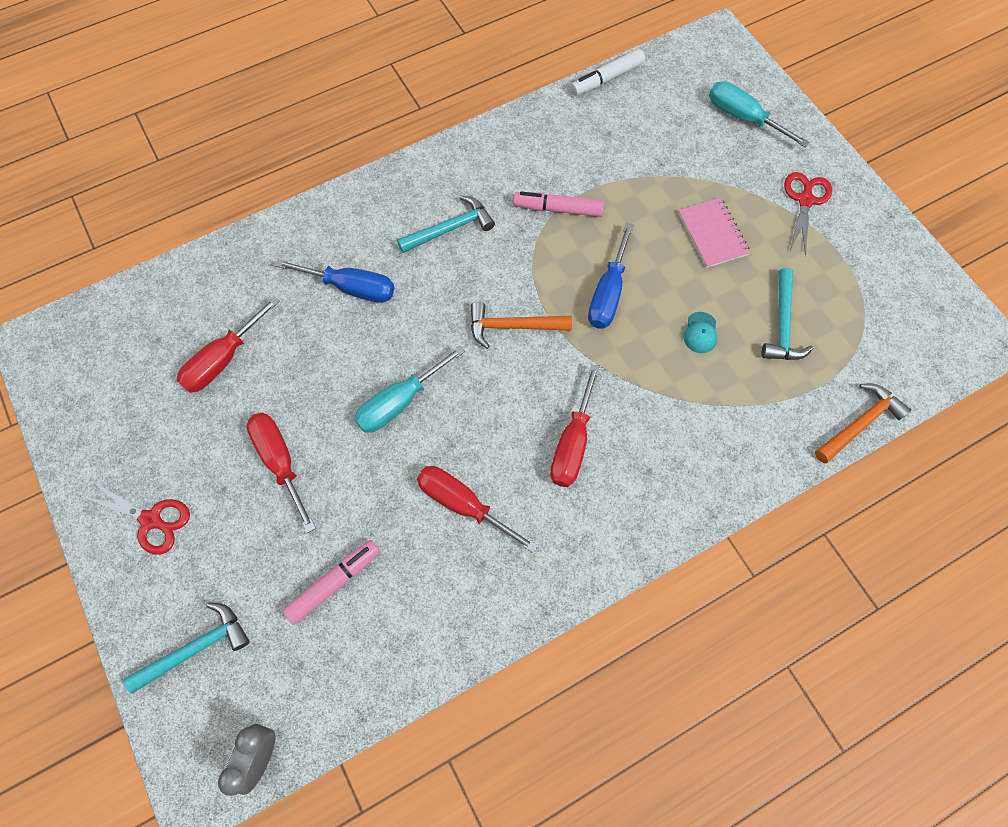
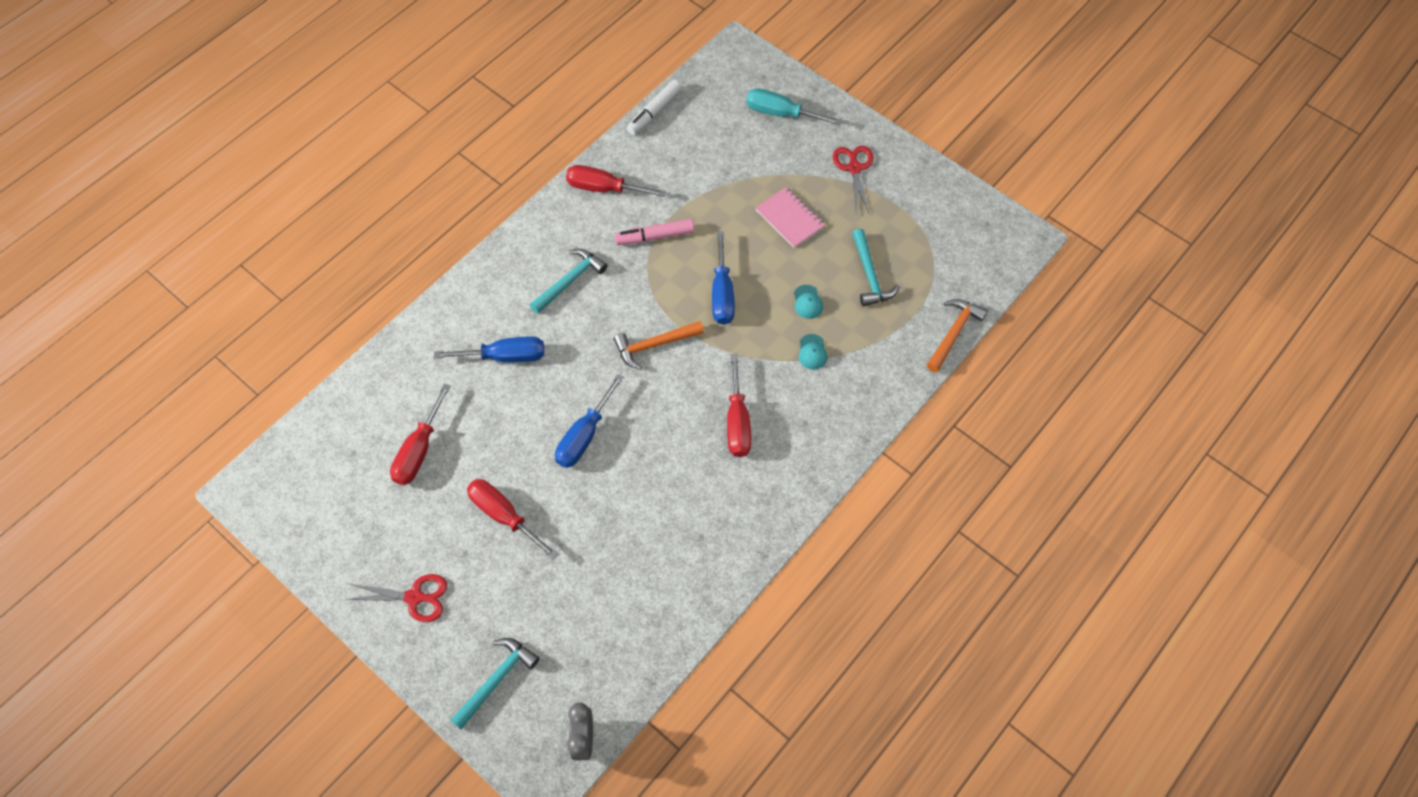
camera: 20 degrees left, 5 degrees down
(334, 583) = (588, 592): pink marker -> none
(399, 402) = (584, 435): turquoise screwdriver -> blue screwdriver
(463, 504) = (668, 497): red screwdriver -> red screwdriver (604, 188)
(686, 391) = (812, 352): none -> turquoise cap

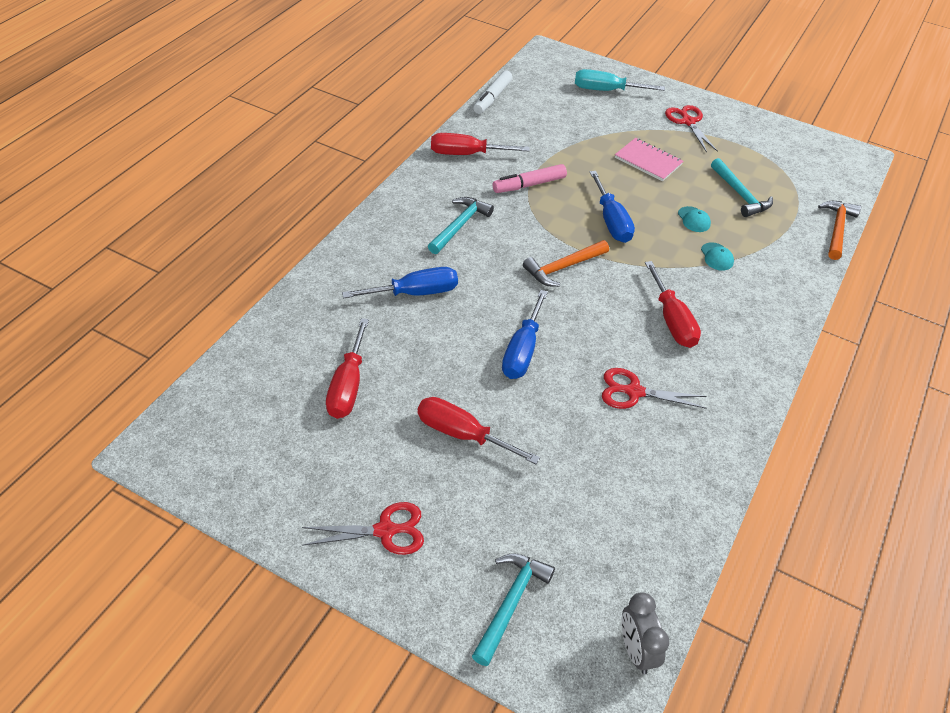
camera: 15 degrees left, 15 degrees down
(672, 495) = (634, 392): none -> red scissors

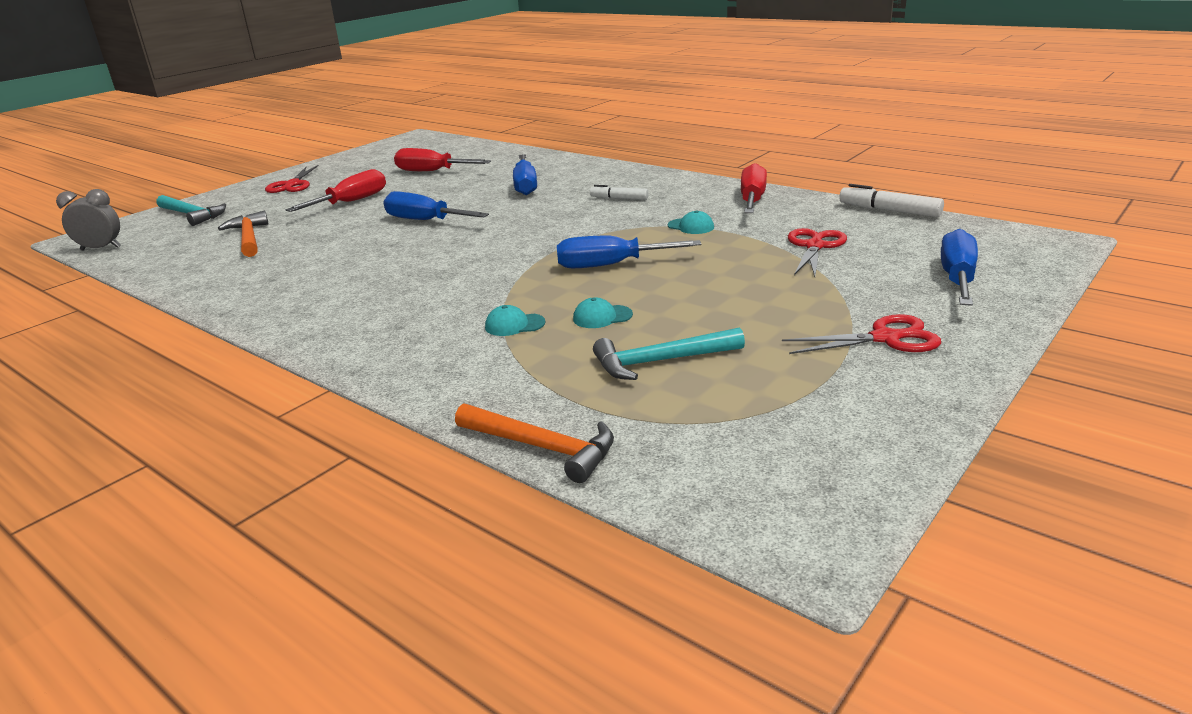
camera: 105 degrees right, 20 degrees down
(459, 225) = (619, 198): turquoise hammer -> white marker
(529, 185) = (691, 226): pink marker -> turquoise cap
(563, 267) = (534, 239): orange hammer -> orange hammer (249, 238)
(606, 90) = (957, 278): turquoise screwdriver -> blue screwdriver
(634, 392) = (333, 262): red scissors -> red scissors (814, 246)
(648, 161) = (752, 296): pink notebook -> none
(672, 320) = (415, 286): red screwdriver -> none

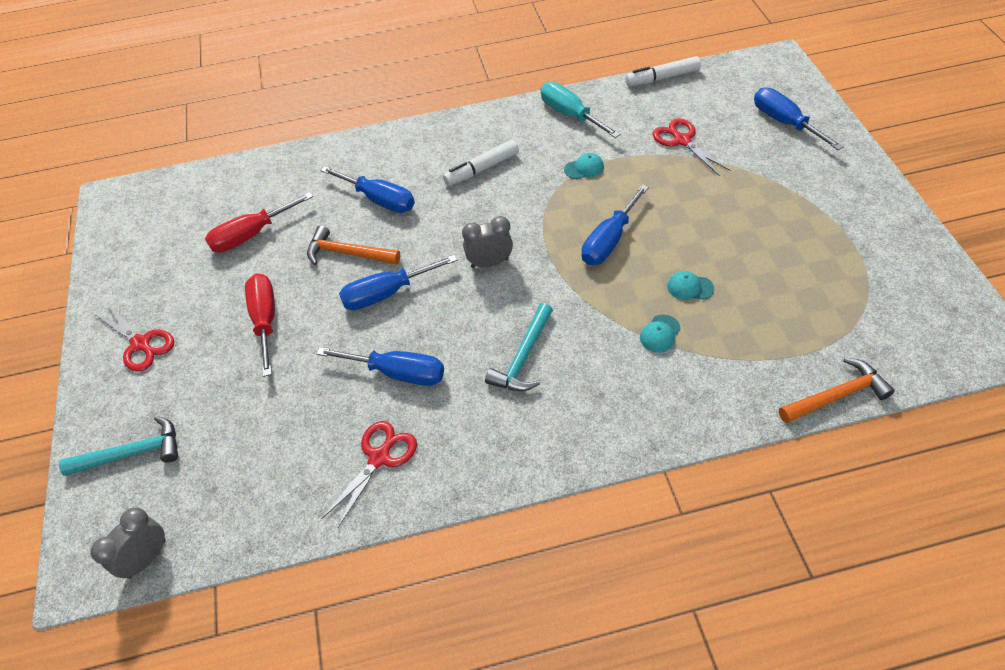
camera: 50 degrees left, 25 degrees up
(249, 238) = (274, 426): orange hammer -> orange hammer (348, 253)
(341, 251) = (398, 373): none -> blue screwdriver
(509, 237) = (489, 263): none -> grey clock
(602, 317) = (690, 287): turquoise cap -> turquoise cap turned 75 degrees clockwise
(619, 198) = (482, 169): white marker -> white marker, size x1.52
(661, 361) = (776, 295): turquoise hammer -> turquoise hammer (523, 357)
(752, 200) = (570, 115): red screwdriver -> turquoise screwdriver
(885, 338) = (829, 195): red scissors -> red scissors (379, 458)

